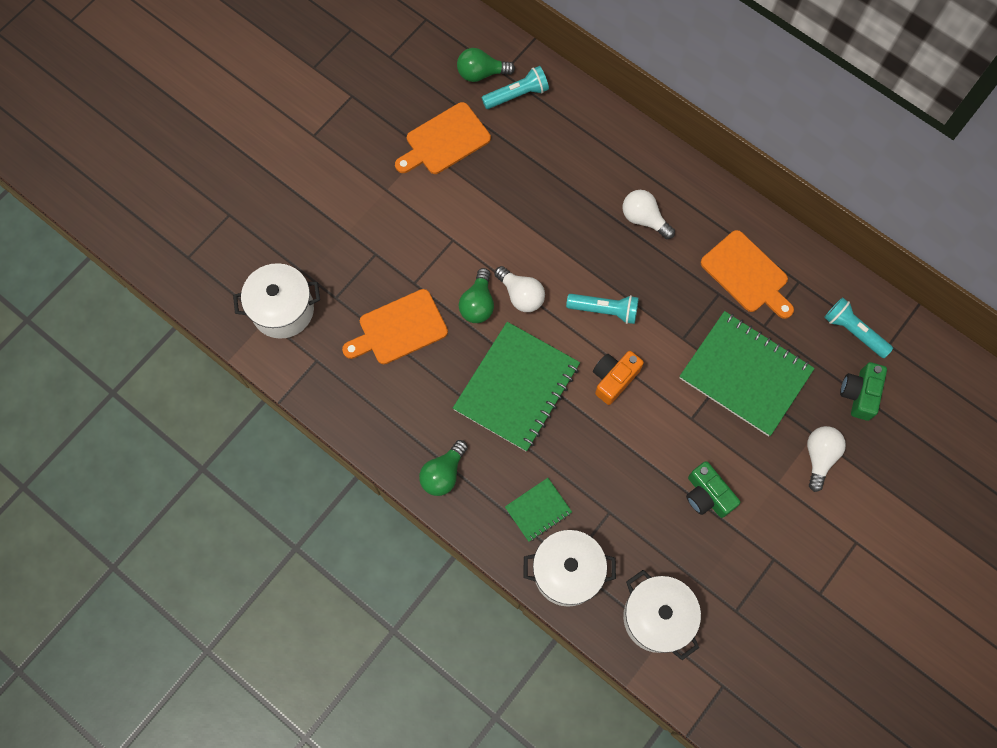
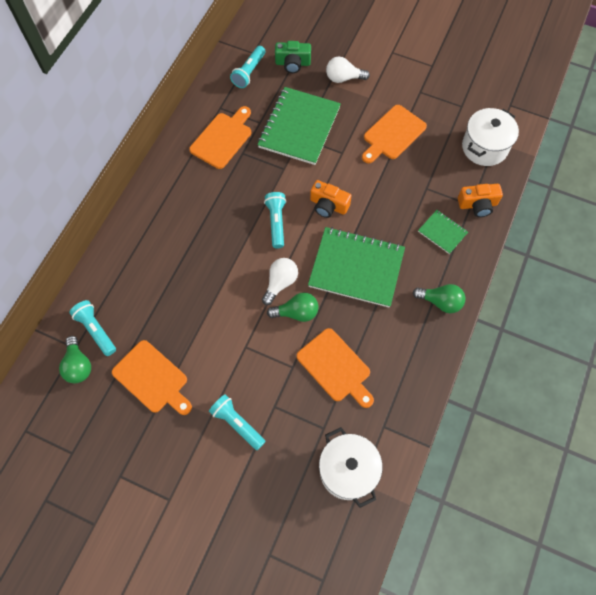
camera: 105 degrees left, 5 degrees down
(368, 213) = (237, 424): none -> turquoise flashlight
(567, 572) = (477, 205): white pot -> orange camera
(644, 219) = (193, 212): white light bulb -> none
(707, 495) = (392, 134): green camera -> orange cutting board

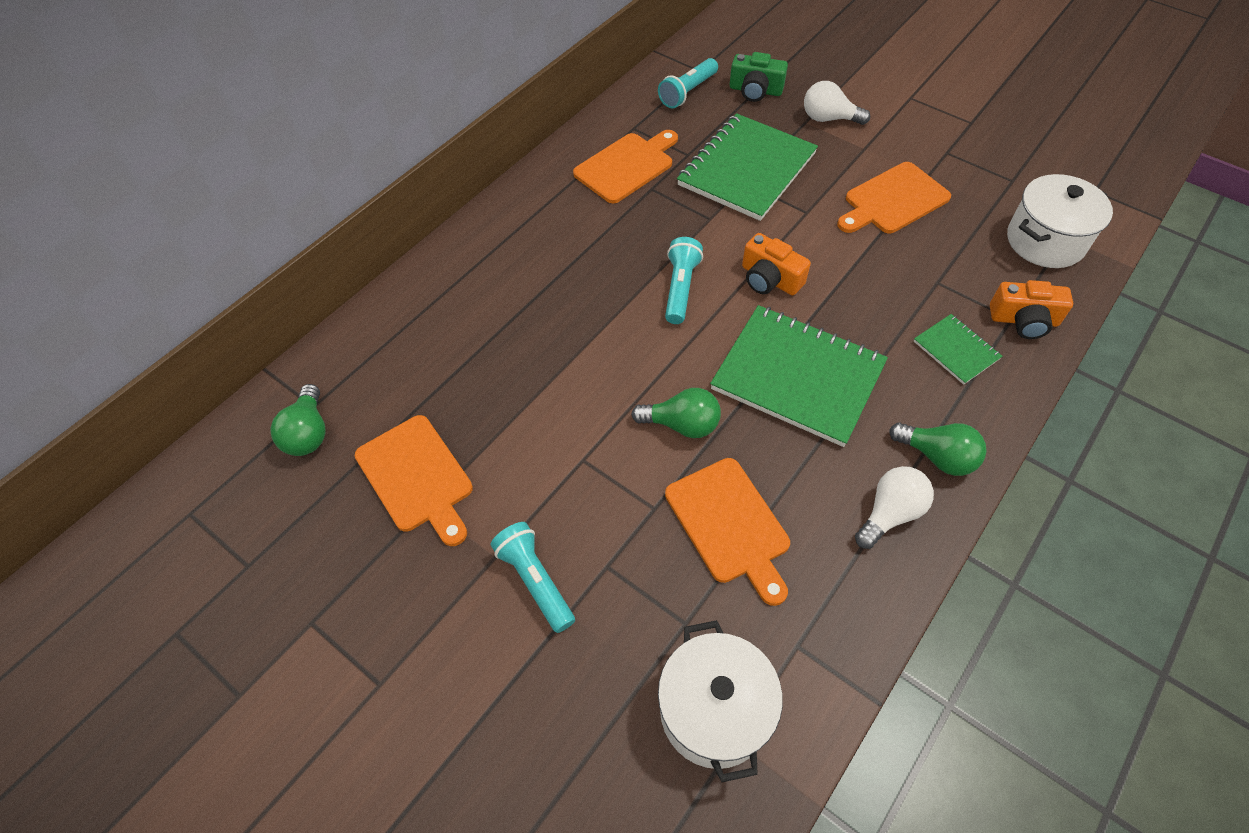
camera: 15 degrees right, 10 degrees down
(96, 330) = (354, 387): turquoise flashlight -> none
(280, 283) = (665, 375): white light bulb -> white light bulb (890, 513)

